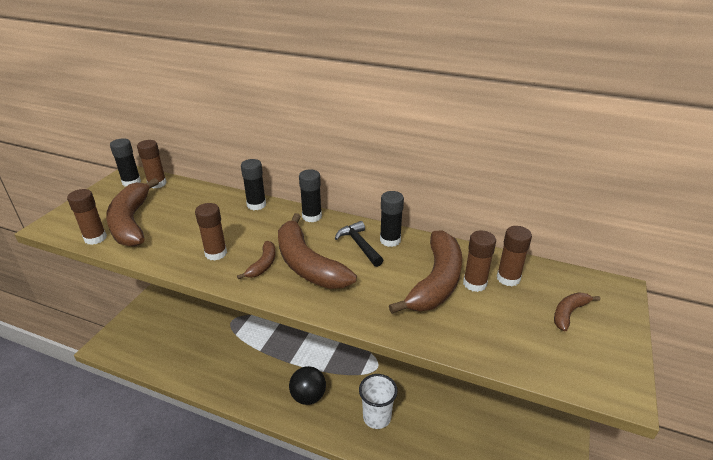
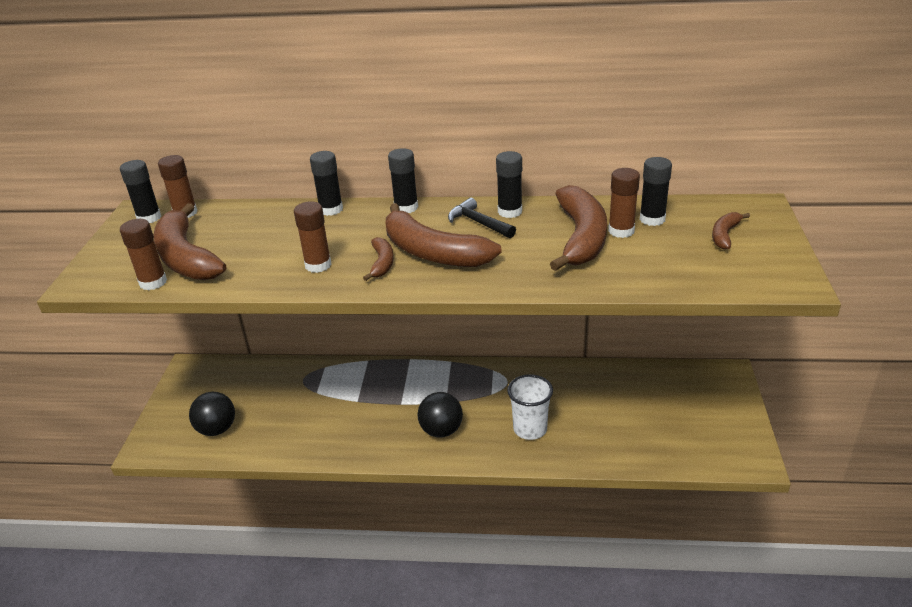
camera: 15 degrees left, 0 degrees up
(154, 345) = (217, 429): none -> black ball
(508, 278) = (652, 219): brown glue stick -> black glue stick

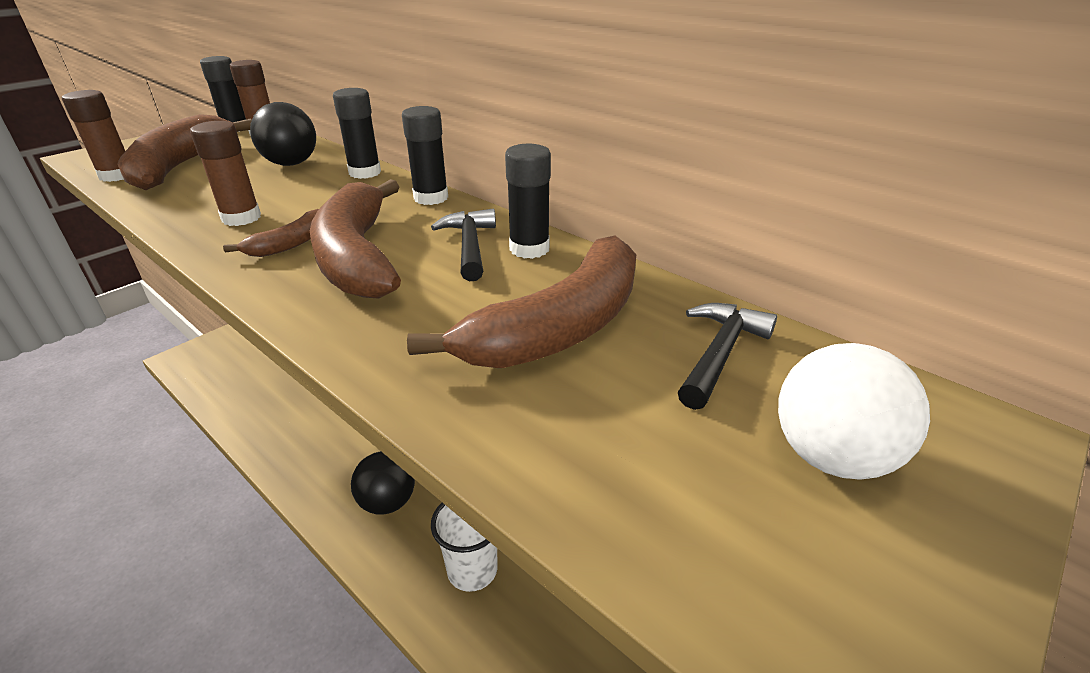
camera: 35 degrees right, 0 degrees up
(217, 429) = (238, 373): black ball -> black ball (291, 164)
(621, 231) = (638, 347): brown glue stick -> none
(652, 219) = (720, 353): black glue stick -> black hammer
(725, 235) = (831, 456): brown banana -> white ball

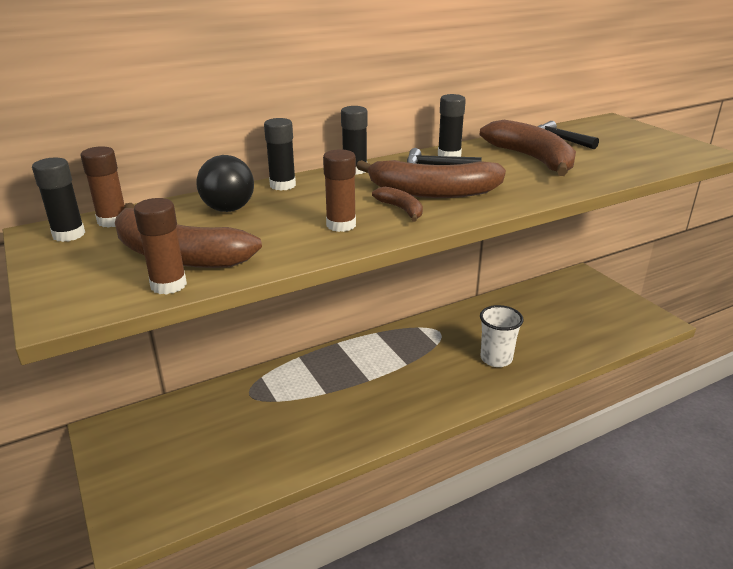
camera: 70 degrees left, 5 degrees down
(387, 502) = (428, 387): black ball -> none
(831, 456) = (621, 138): white ball -> none

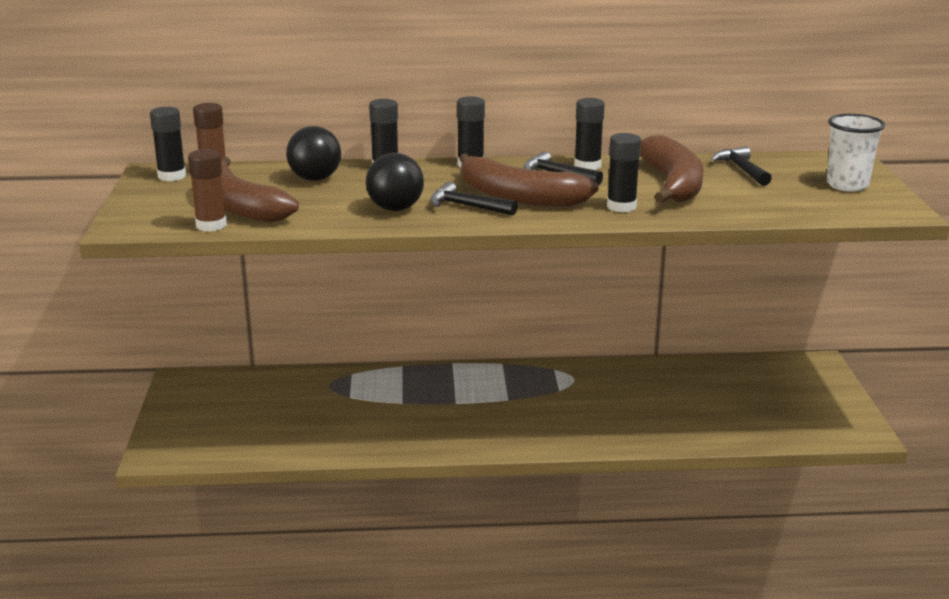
camera: 25 degrees right, 5 degrees down
(341, 225) = (395, 209): brown glue stick -> black ball
(401, 209) = (466, 206): brown banana -> black hammer
(496, 359) = (613, 418): white cup -> white cup (847, 185)
(524, 185) = (621, 207): none -> black glue stick

